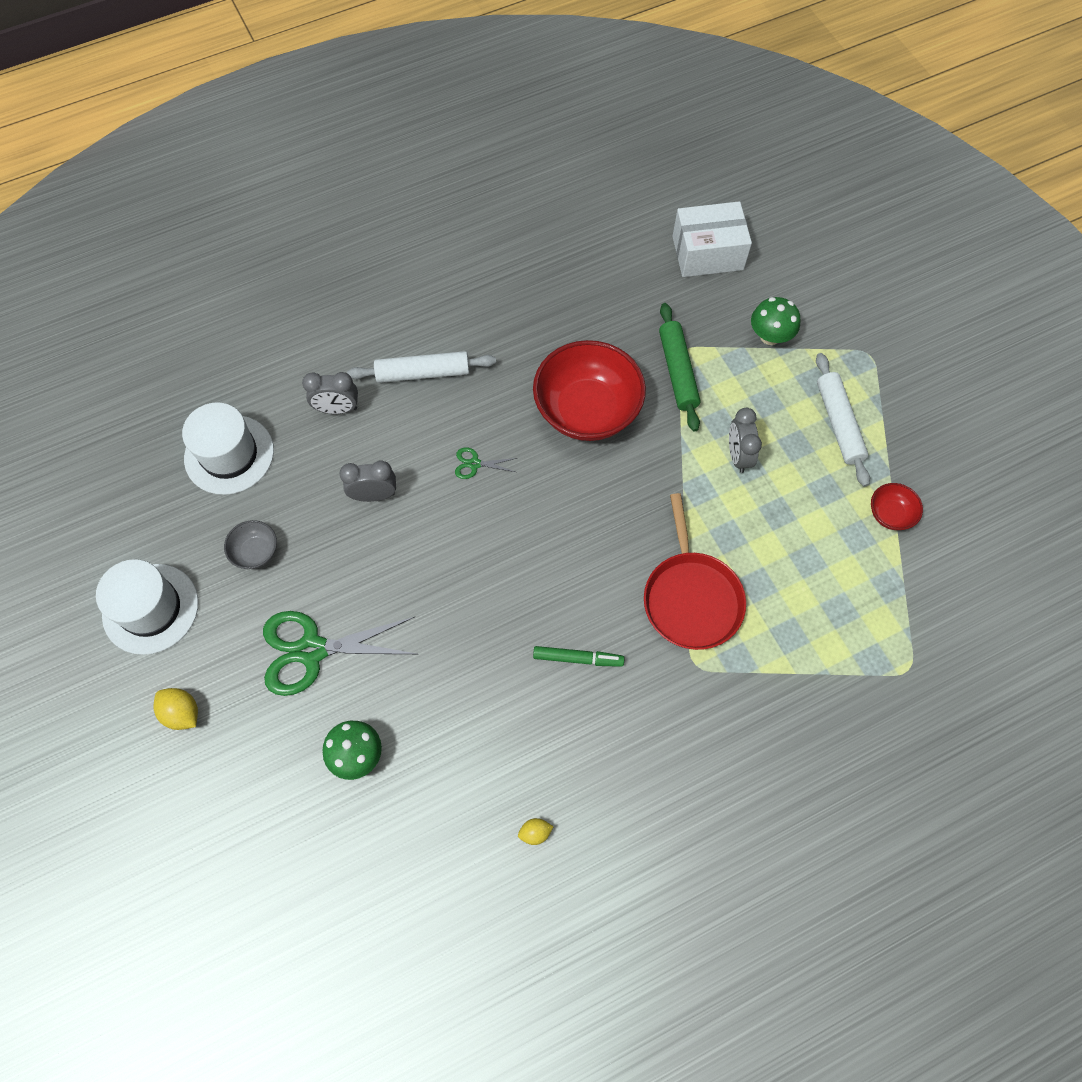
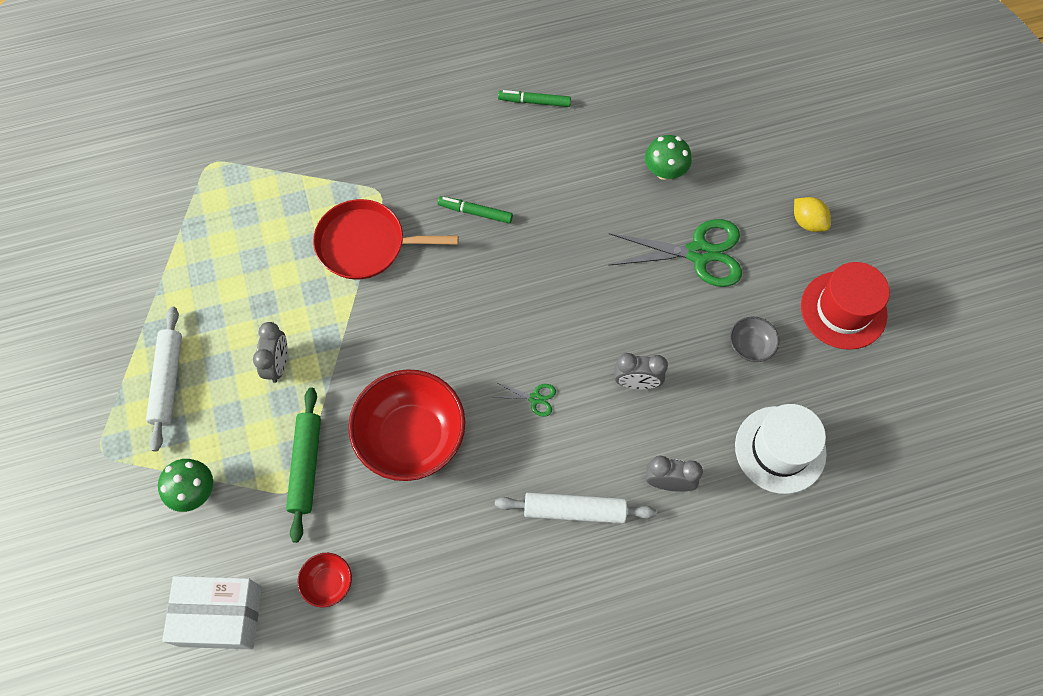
camera: 170 degrees left, 0 degrees up
(150, 609) = (843, 310): white hat -> red hat
(535, 833) = (534, 102): yellow lemon -> green marker
(691, 598) = (366, 244): red pan -> red pan turned 90 degrees counterclockwise
(890, 514) = (162, 287): red bowl -> red bowl (328, 583)

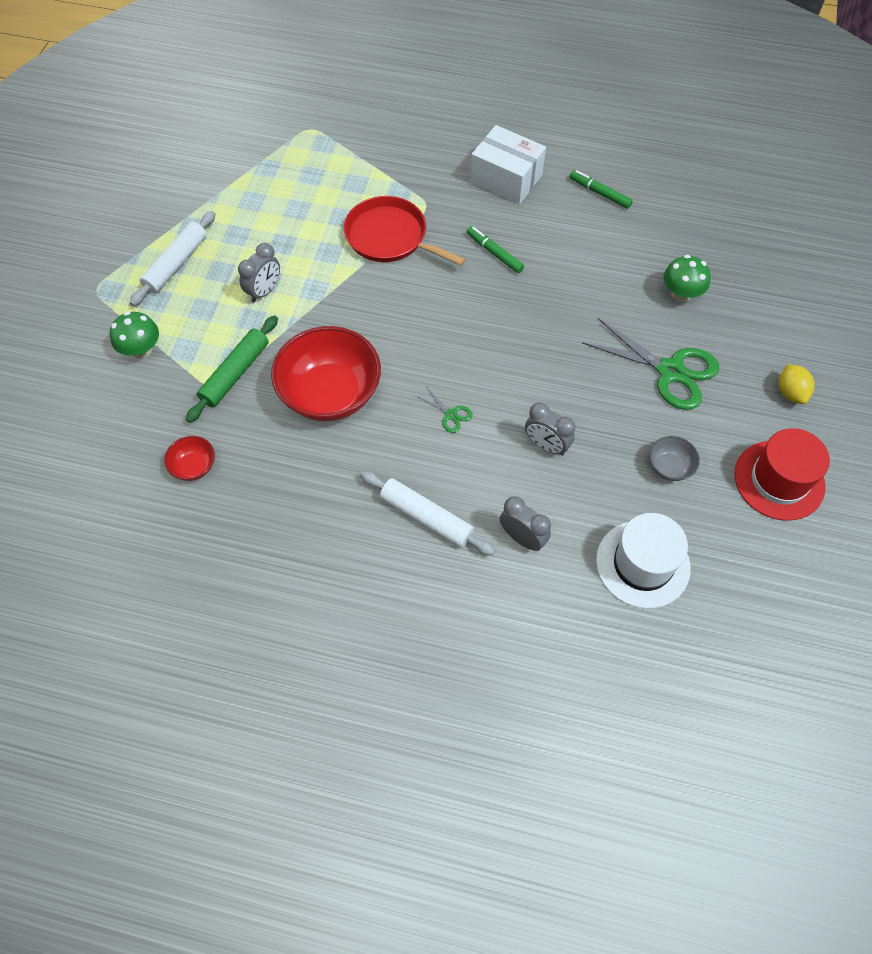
camera: 30 degrees right, 5 degrees down
(220, 616) = (99, 447): white box -> white box (506, 179)

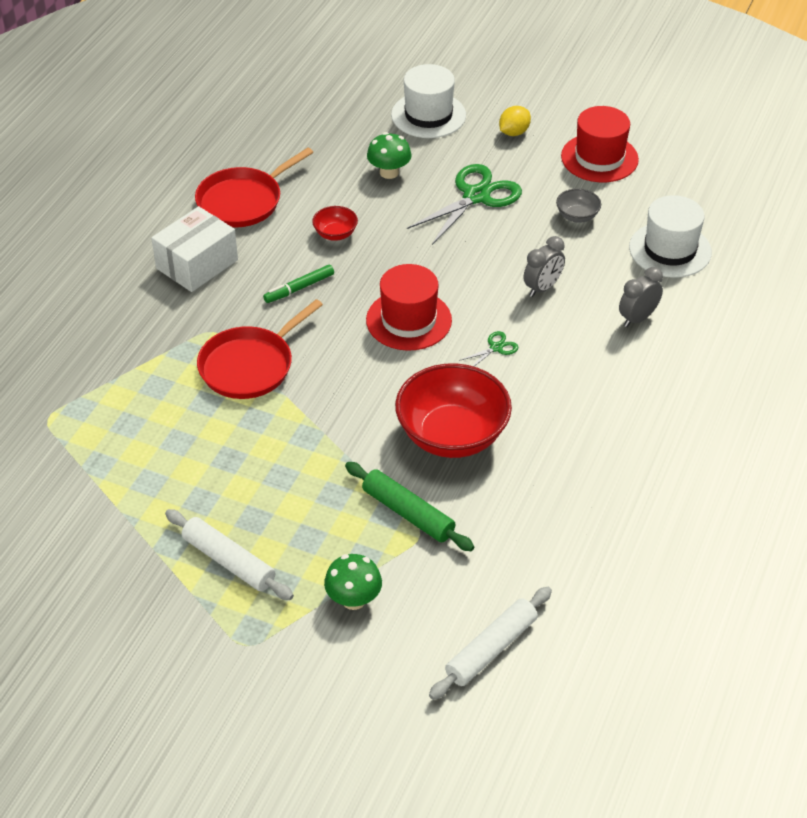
camera: 80 degrees left, 15 degrees down
(194, 466) = (524, 555): red bowl -> red bowl (335, 234)
(264, 291) = (296, 480): grey clock -> none
(426, 517) = (608, 379): white rolling pin -> white rolling pin (491, 649)
(472, 340) = (409, 320): none -> red hat
(599, 193) = (243, 201): green marker -> red pan
(787, 313) = (428, 115): none -> white hat
(790, 393) = (514, 132): yellow lemon -> yellow lemon turned 45 degrees counterclockwise

